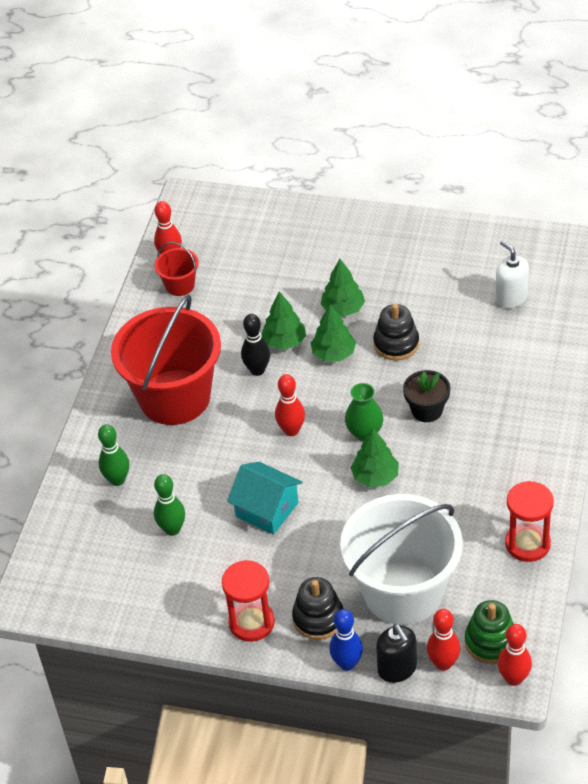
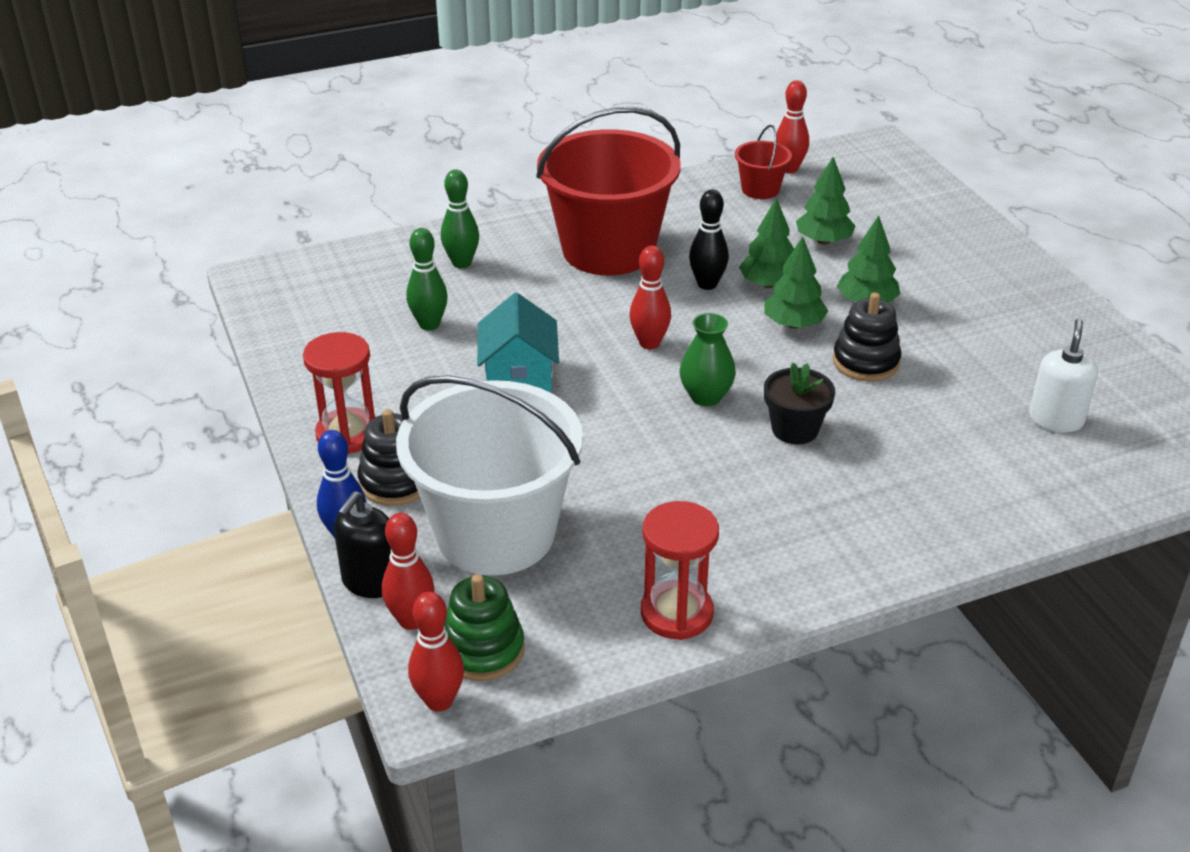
camera: 50 degrees right, 10 degrees down
(375, 477) = (649, 433): green tree -> green tree (823, 241)

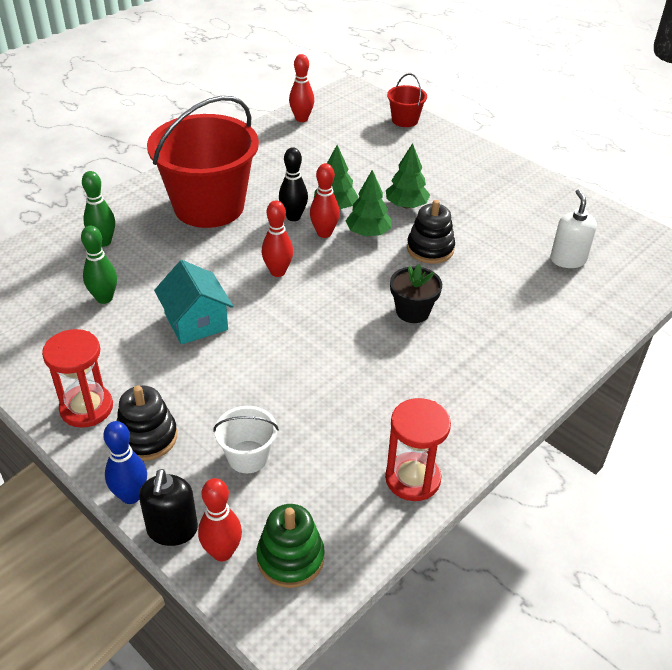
camera: 25 degrees left, 5 degrees up
(439, 701) = (280, 614): red bowling pin -> red bowling pin (324, 233)
(495, 533) = (248, 457): white bucket -> white bucket, size x0.43
(706, 396) = (339, 303): green vase -> none
(760, 189) = (290, 138): red bucket -> red bucket (405, 120)
(823, 241) = (353, 167): green tree -> none

